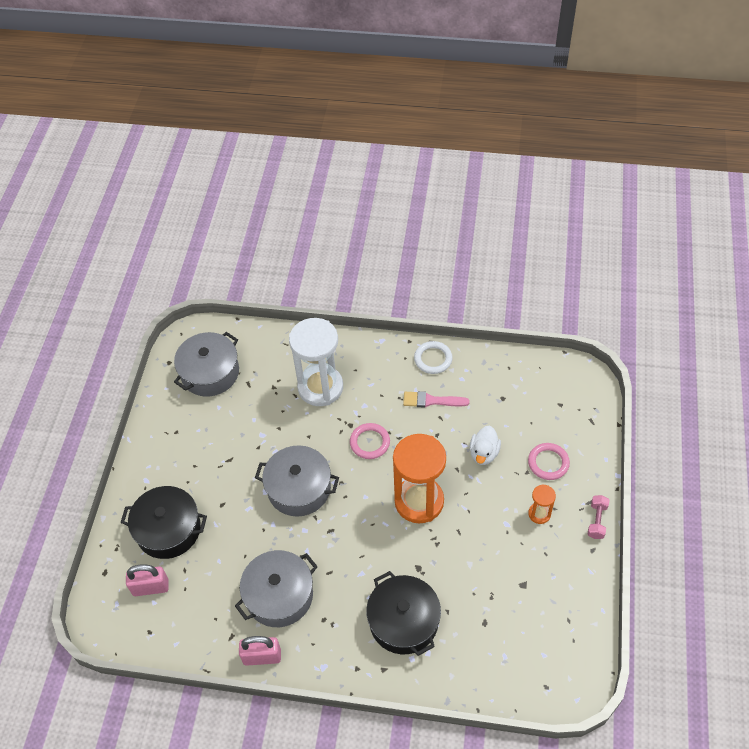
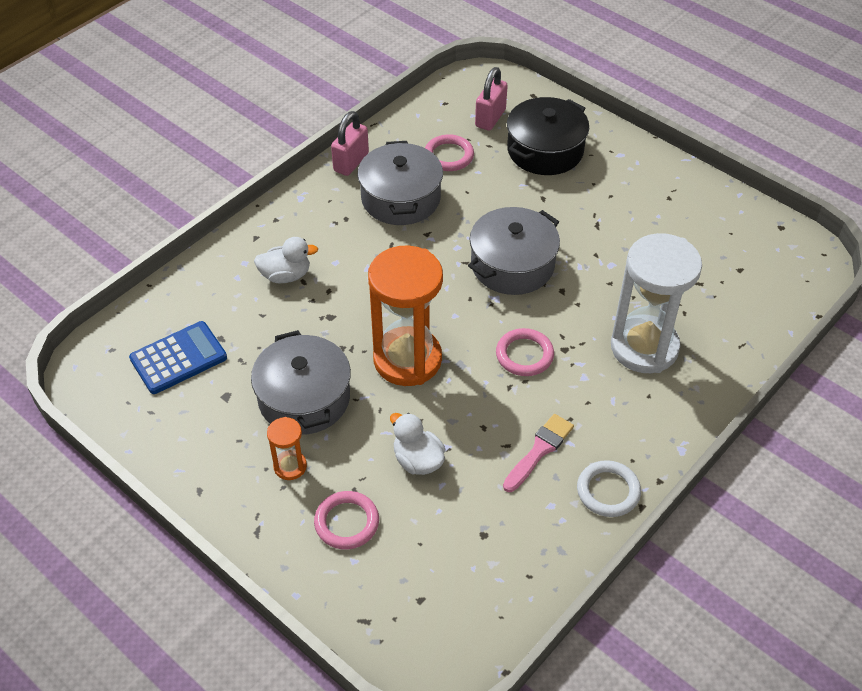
camera: 120 degrees right, 5 degrees down
(210, 372) = (740, 256): grey pot -> grey pot (304, 398)
(213, 591) = (449, 156): none -> pink ring
(403, 621) = (286, 275): black pot -> white duck
(519, 636) = (178, 358): none -> blue calculator
(597, 521) = (227, 521): pink dumbbell -> none

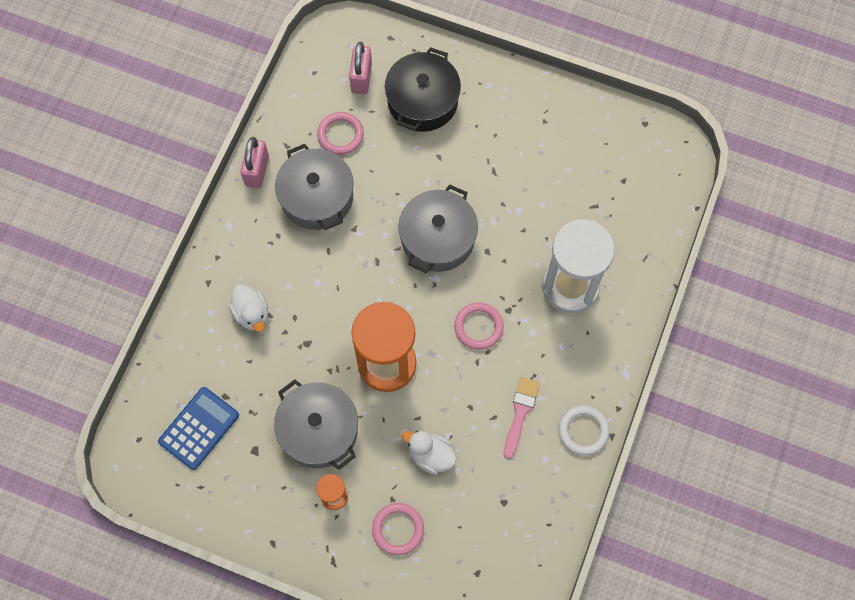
camera: 20 degrees left, 20 degrees up
(286, 275) = (252, 314): white duck -> white duck turned 90 degrees clockwise

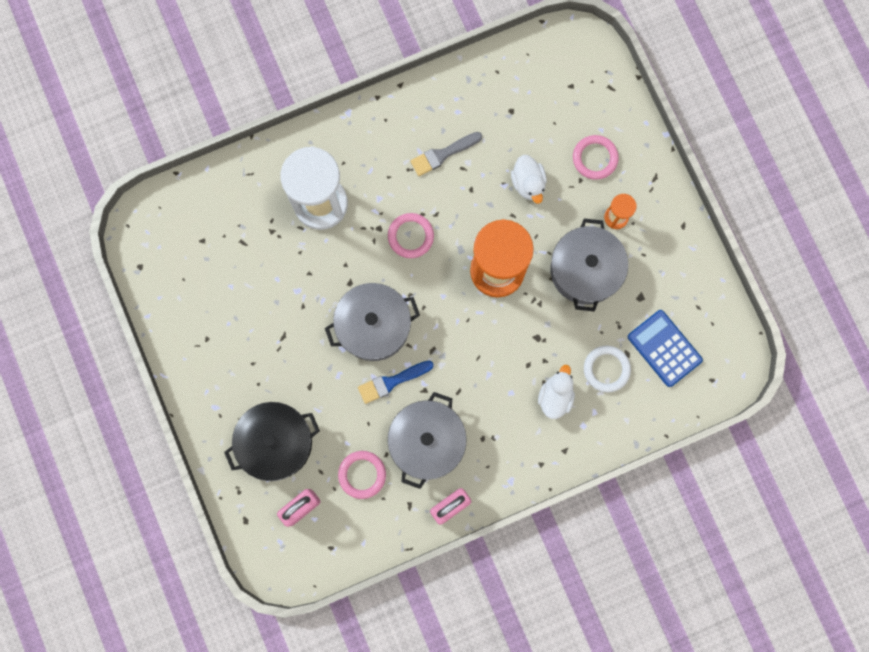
camera: 135 degrees left, 10 degrees up
(199, 428) = (664, 348): blue calculator -> blue calculator turned 60 degrees clockwise
(383, 213) = (392, 382): none -> blue brush
(520, 413) = (443, 154): pink brush -> grey brush
(583, 431) = (415, 105): white ring -> white ring (606, 369)

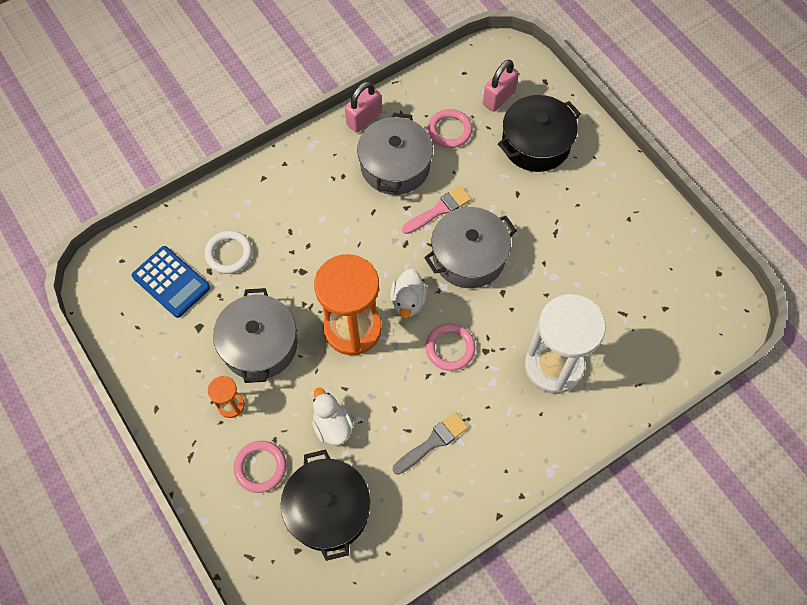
camera: 170 degrees right, 15 degrees down
(392, 382) = (439, 210): blue brush -> pink brush
(541, 114) = (328, 509): none -> black pot
(555, 396) = (277, 222): white duck -> white duck (408, 301)

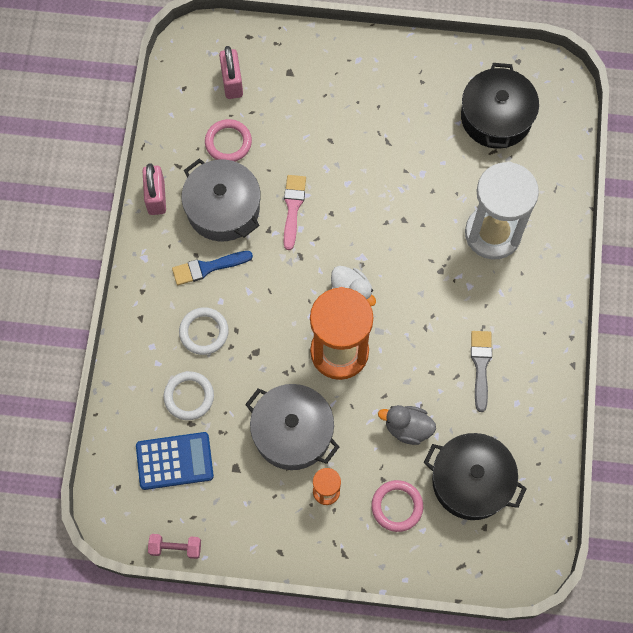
camera: 50 degrees left, 5 degrees up
(104, 333) = (175, 548): none -> pink dumbbell
(287, 226) = (204, 332): none -> white ring
(332, 426) = (407, 428): white duck -> grey duck
(340, 191) = (208, 268): none -> blue brush
(450, 348) = (417, 294): pink ring -> none
(469, 256) = (352, 219): grey pot -> none
(536, 143) = (298, 90): black pot -> black pot (496, 117)

